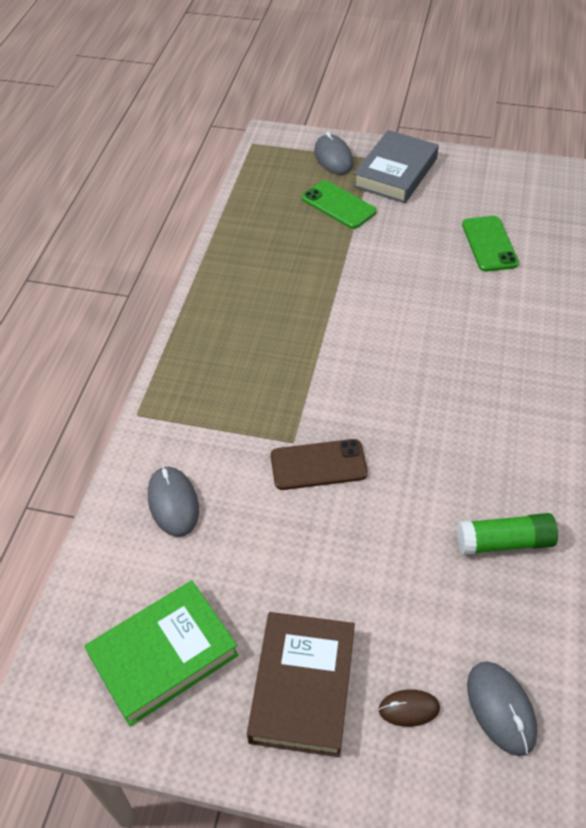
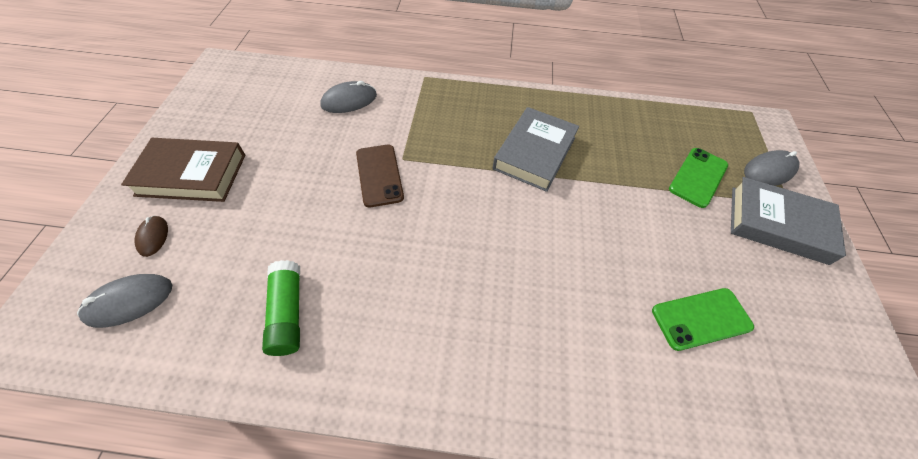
camera: 80 degrees right, 5 degrees up
(163, 655) = (235, 107): green book -> none
(295, 319) = (534, 153): none -> grey book

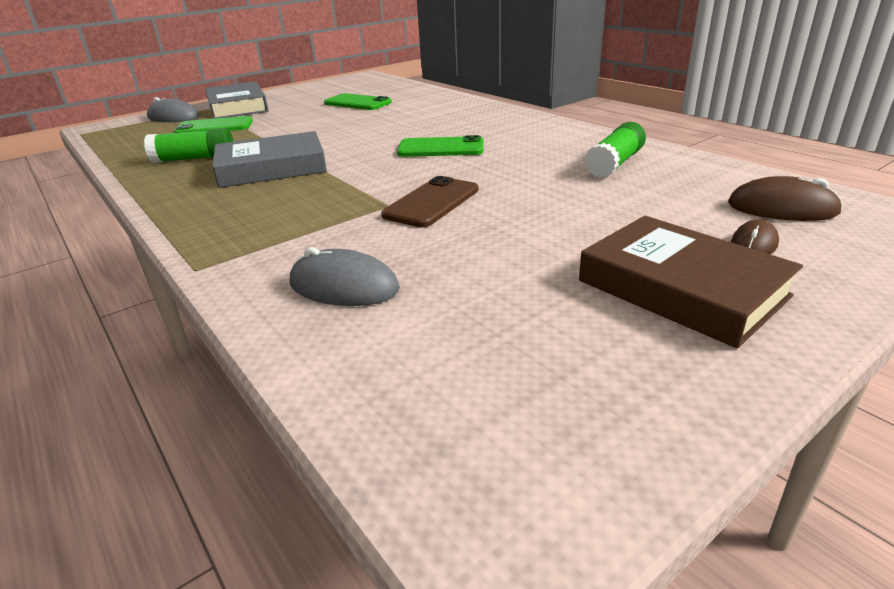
camera: 130 degrees left, 25 degrees down
(129, 301) = (782, 208): grey mouse -> brown mouse
(461, 254) = (441, 148): none -> green phone
(604, 133) = (194, 159): none -> green glue stick

